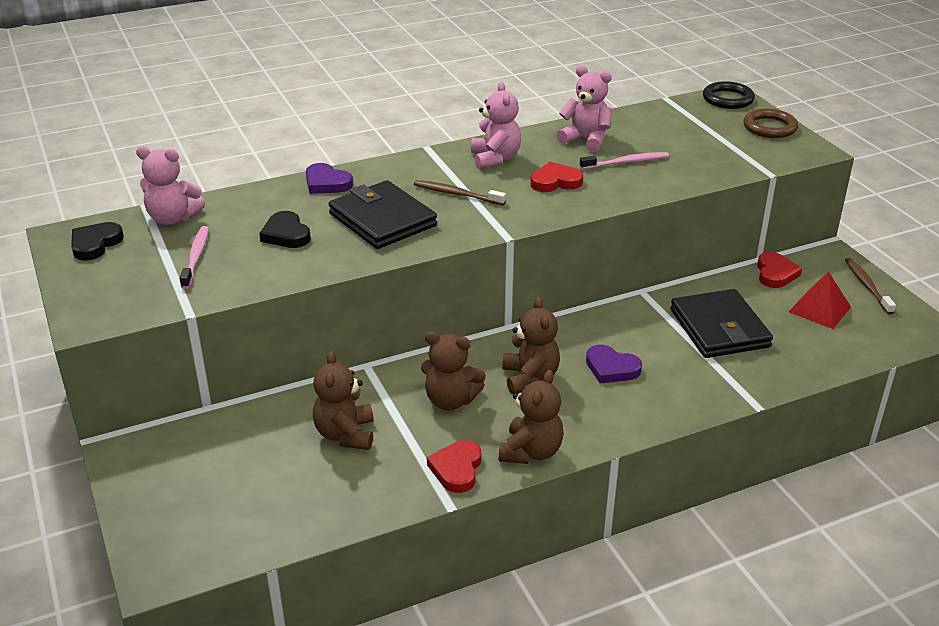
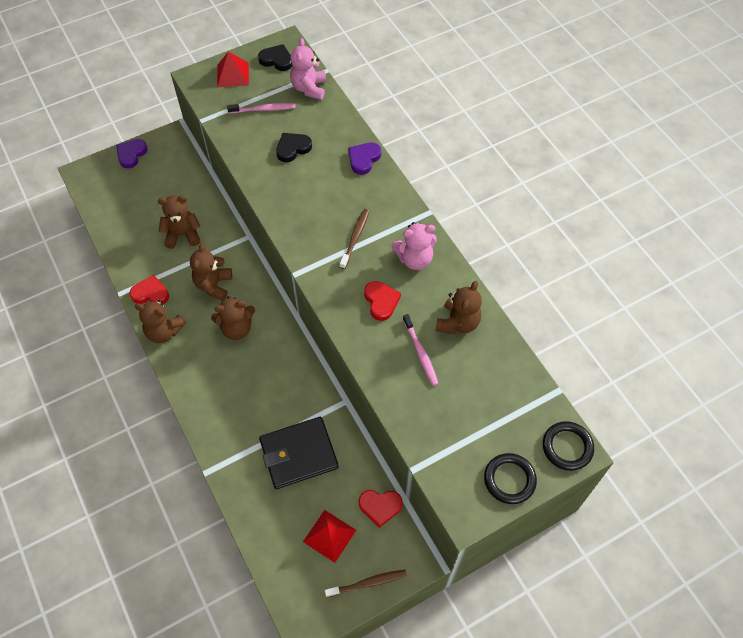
camera: 85 degrees right, 25 degrees up
(103, 284) = (233, 74): none -> red pyramid
(382, 220) = (315, 197): black wallet -> none
(586, 140) = (458, 323): pink teddy bear -> brown teddy bear
(611, 368) = (248, 378): purple heart -> purple heart (131, 154)
(769, 127) = (509, 479): brown ring -> black ring

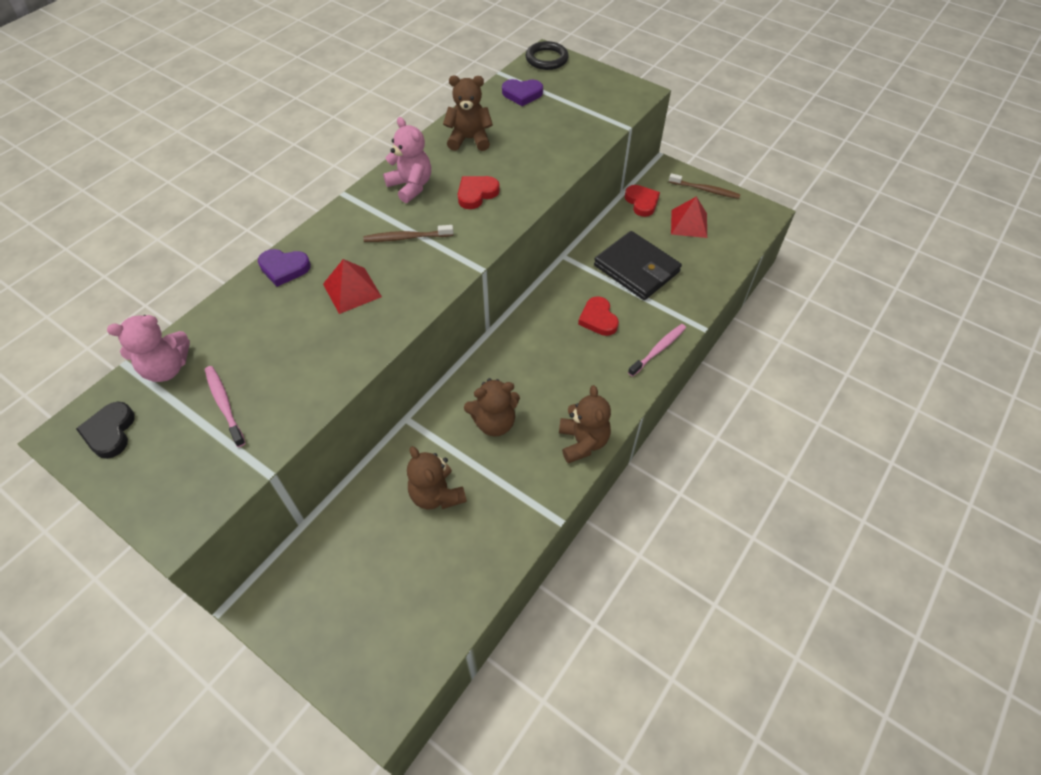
camera: 115 degrees left, 5 degrees down
(131, 154) = (315, 651): purple heart -> purple heart (522, 94)
(150, 293) = (541, 484): red heart -> red heart (598, 319)
(233, 74) = (156, 477): red pyramid -> red pyramid (352, 290)
(237, 328) = (537, 373): brown teddy bear -> none
(293, 148) = (290, 342): black heart -> none
(368, 583) = (705, 190): brown toothbrush -> brown toothbrush turned 150 degrees clockwise
(420, 353) = (516, 153): pink toothbrush -> pink toothbrush (658, 349)
(509, 479) = (595, 79): black ring -> none

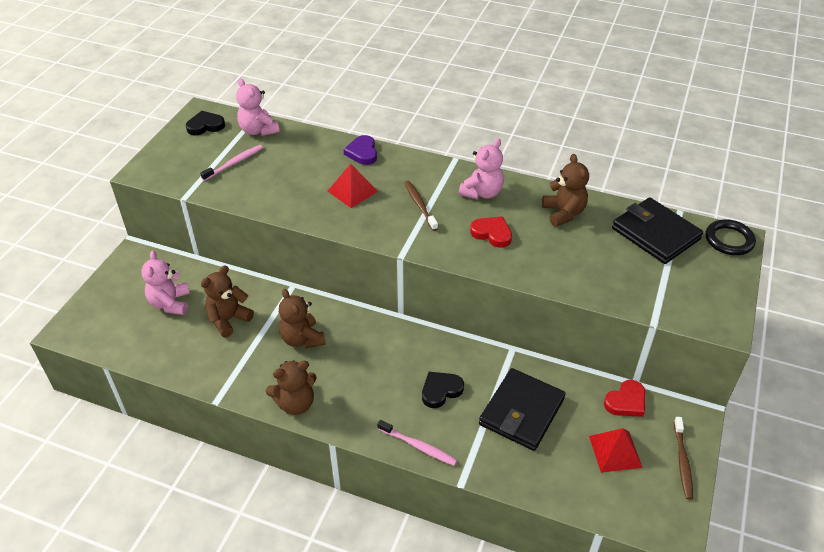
camera: 75 degrees right, 10 degrees down
(381, 561) = (170, 303): none -> pink teddy bear
(522, 94) = (655, 234): purple heart -> black wallet
(598, 319) = (440, 390): red heart -> black heart

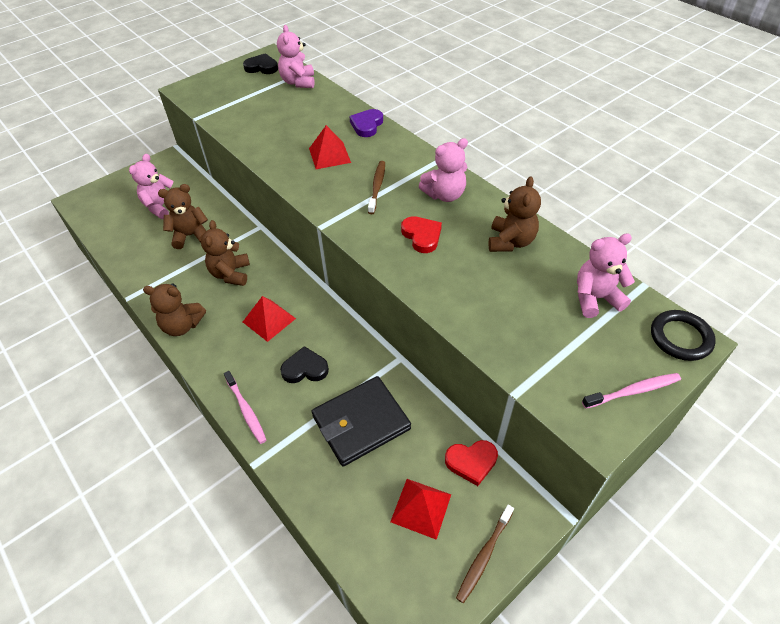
camera: 30 degrees right, 5 degrees up
(234, 163) = (257, 102): pink toothbrush -> pink toothbrush (633, 391)
(374, 364) = (269, 320): none -> red pyramid
(655, 234) = (595, 298): black wallet -> pink teddy bear

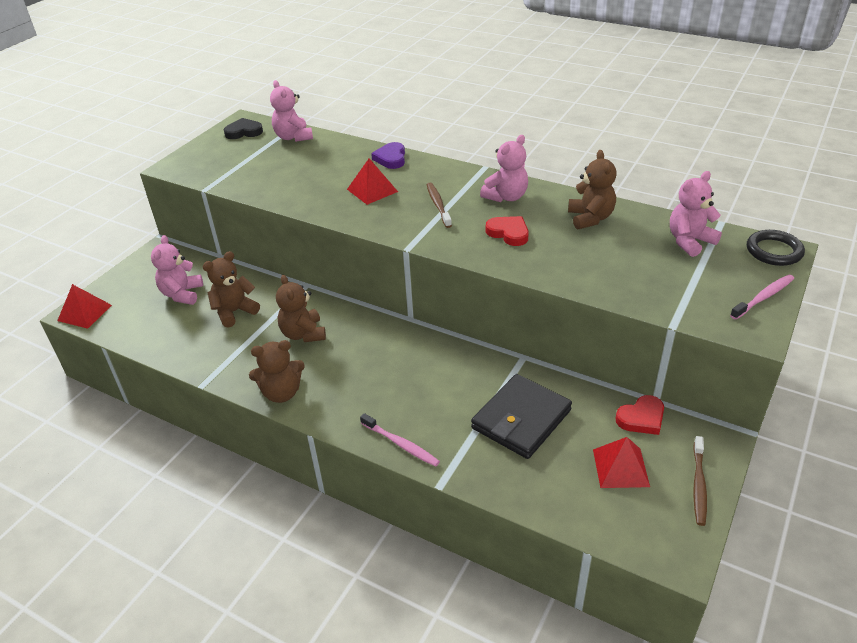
camera: 20 degrees left, 10 degrees down
(269, 320) = (372, 362): red pyramid -> red pyramid (84, 313)
(305, 368) = (437, 392): black heart -> none

